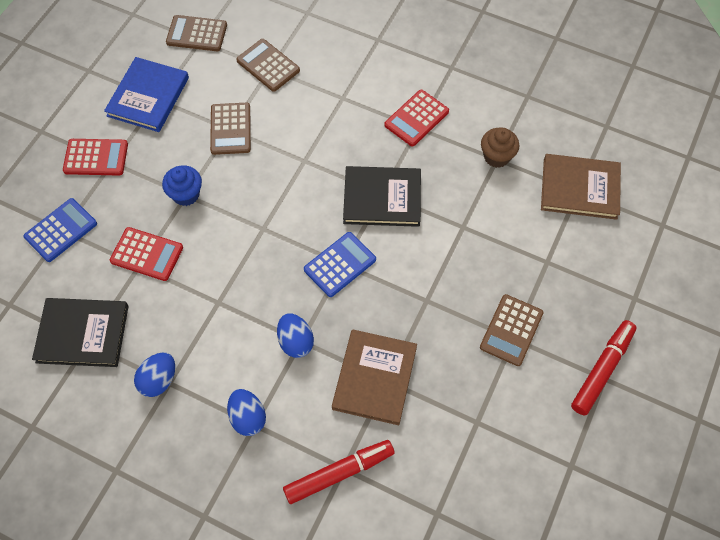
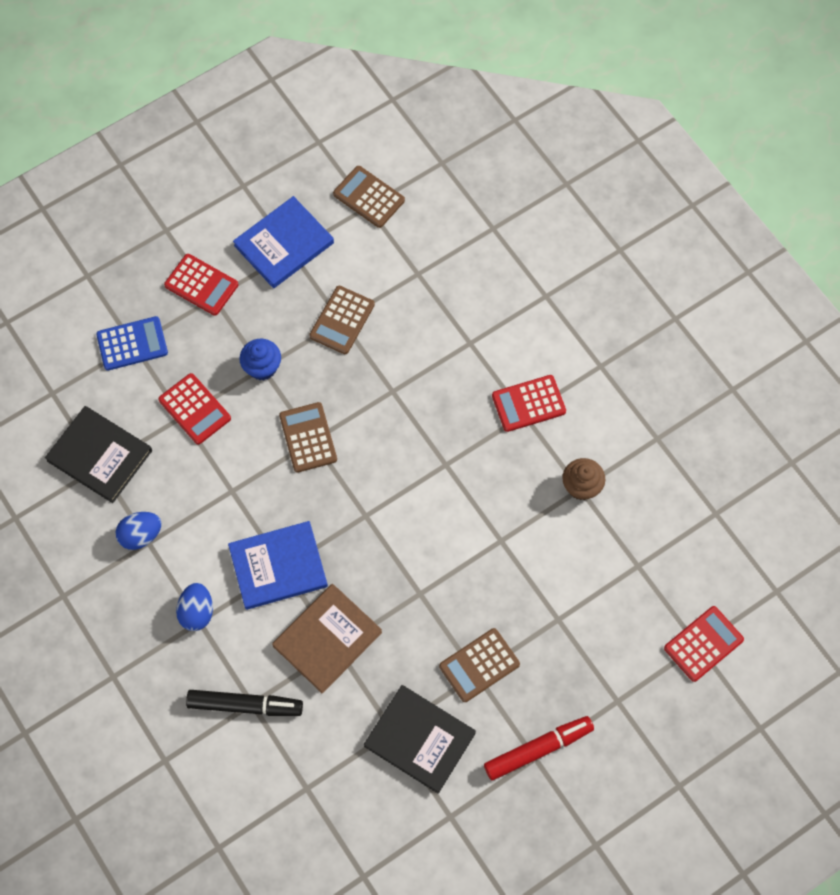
camera: 30 degrees right, 5 degrees up
(268, 65) = (418, 269): brown calculator -> brown calculator (308, 437)
(295, 342) = (278, 566): blue egg -> blue book
(339, 473) = (245, 705): red marker -> black marker
(340, 264) = (362, 515): blue calculator -> none
(382, 198) = (442, 470): black book -> black book (419, 740)
(579, 188) = (641, 564): brown book -> none
(666, 221) = (703, 644): none -> red calculator

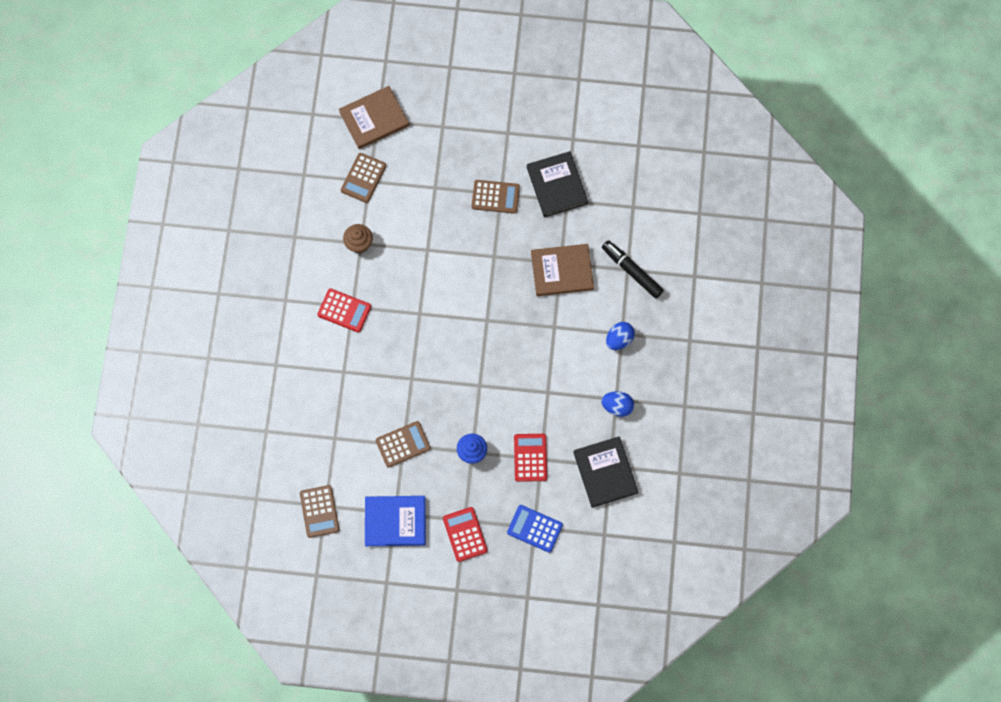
camera: 140 degrees left, 5 degrees up
(278, 566) = (556, 330): blue book -> none
(308, 437) = (481, 389): brown calculator -> brown calculator (363, 178)
(538, 749) = (502, 135): red marker -> none
(703, 644) = (374, 118): red calculator -> brown book

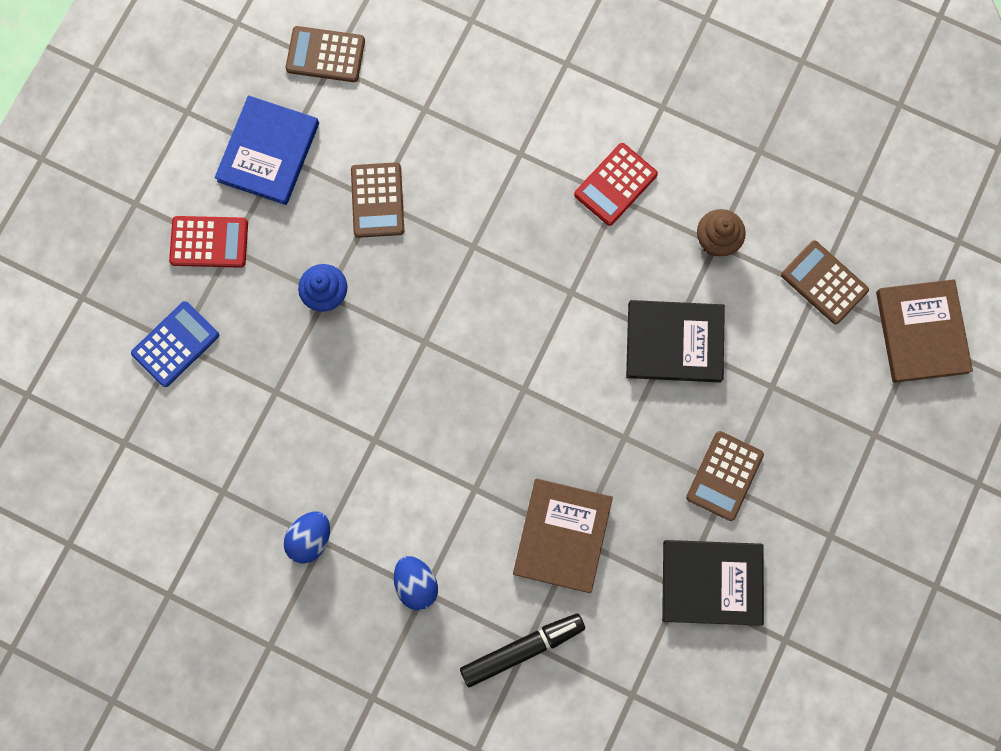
camera: 110 degrees right, 5 degrees up
(530, 457) = (284, 377): red calculator -> none
(605, 472) = (216, 480): black book -> black book (674, 342)

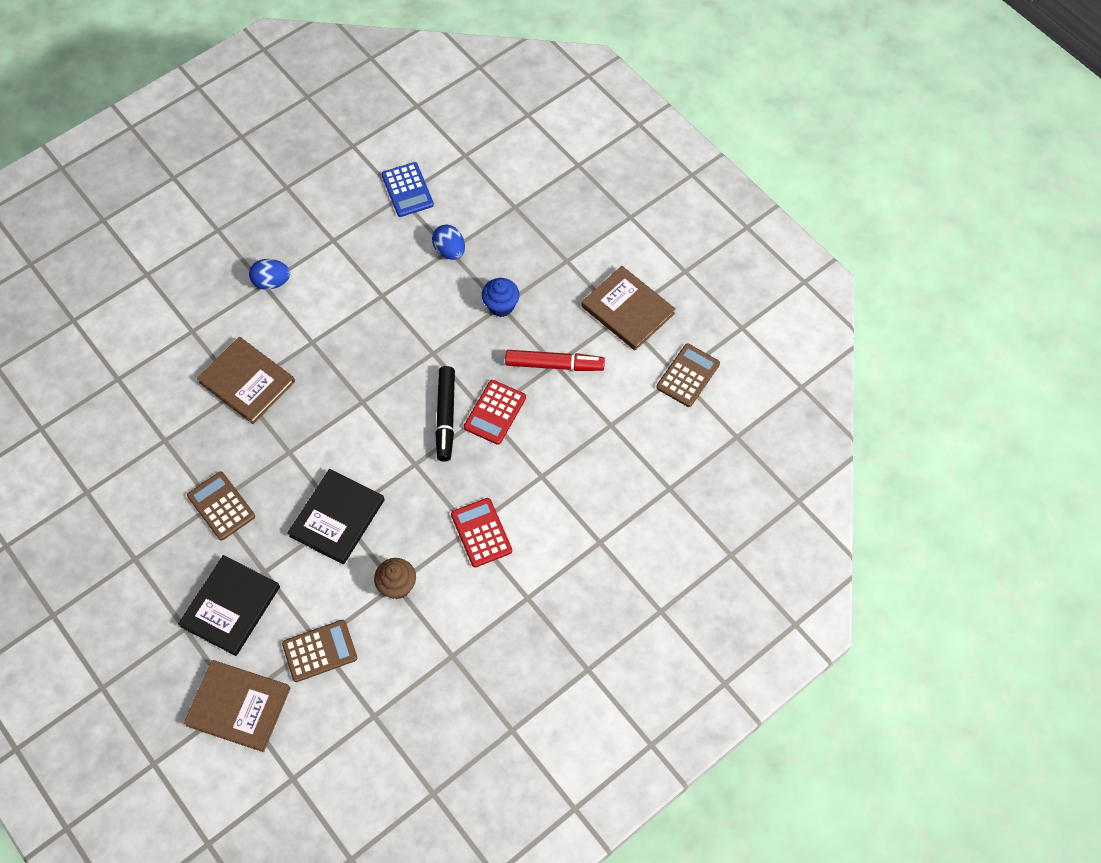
camera: 115 degrees right, 15 degrees down
(175, 344) = (515, 205): blue calculator -> blue calculator (407, 190)
(209, 242) = (578, 250): red calculator -> red calculator (495, 412)
(268, 152) = (628, 310): blue book -> brown book
(310, 538) = (339, 234): blue egg -> blue egg (450, 251)
(377, 200) = (554, 365): brown calculator -> red marker
(522, 649) = (190, 326): black marker -> black marker (445, 417)
(711, 583) = (155, 462): black book -> black book (230, 606)

